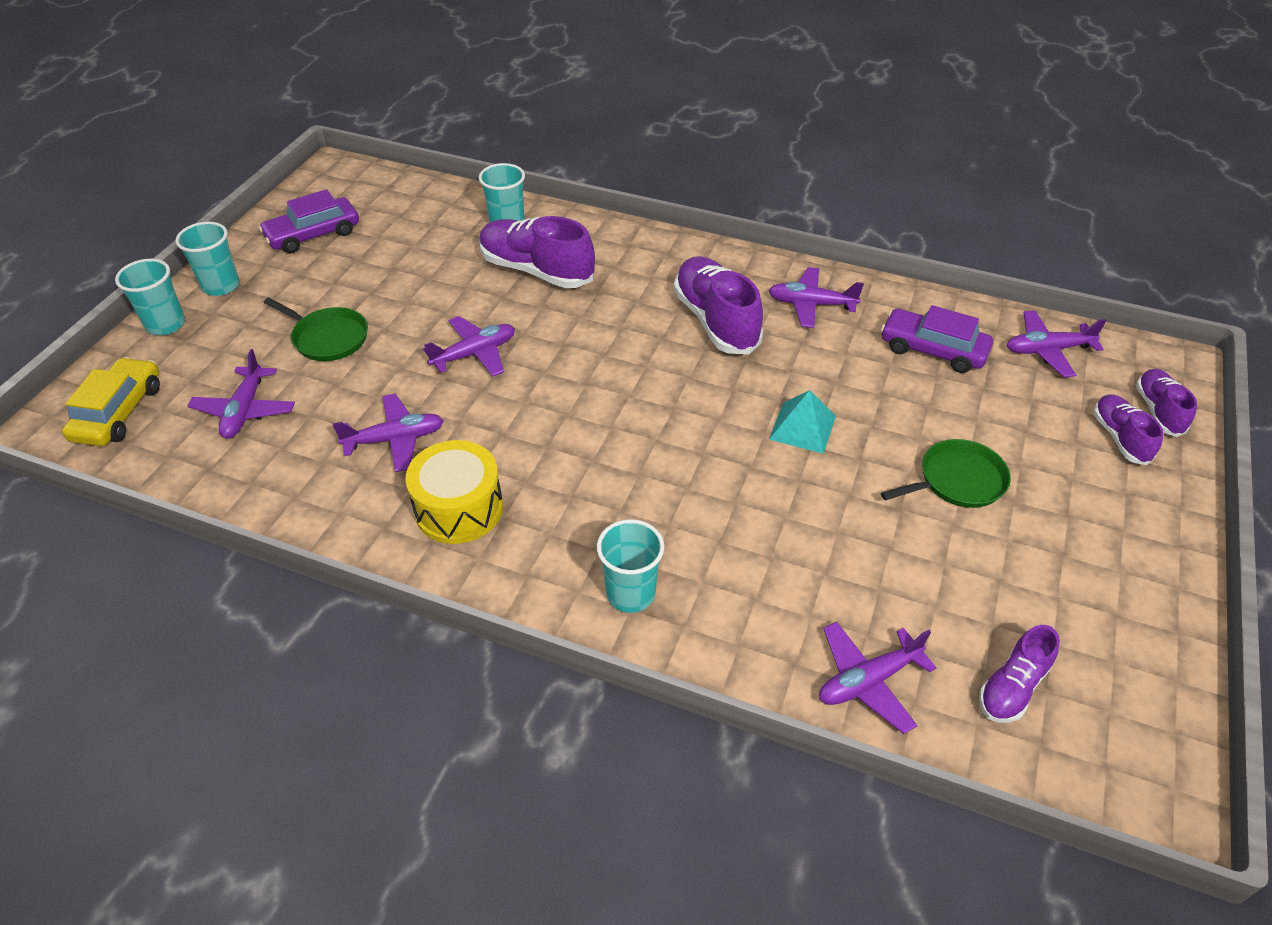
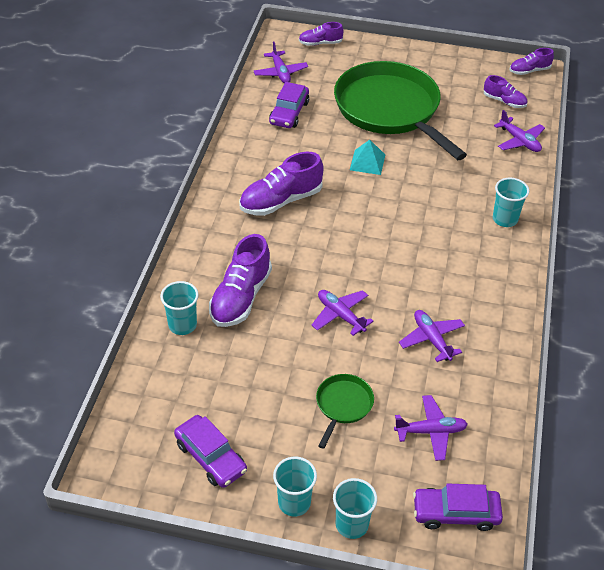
camera: 100 degrees left, 0 degrees up
(119, 412) = (456, 513): yellow car -> purple car
(459, 508) = (475, 296): yellow drum -> none
(811, 304) = (256, 160): purple plane -> none
(957, 480) = (389, 109): green pan -> green pan, size x2.41
(1120, 438) = (343, 57): purple shoe -> purple shoe (529, 71)

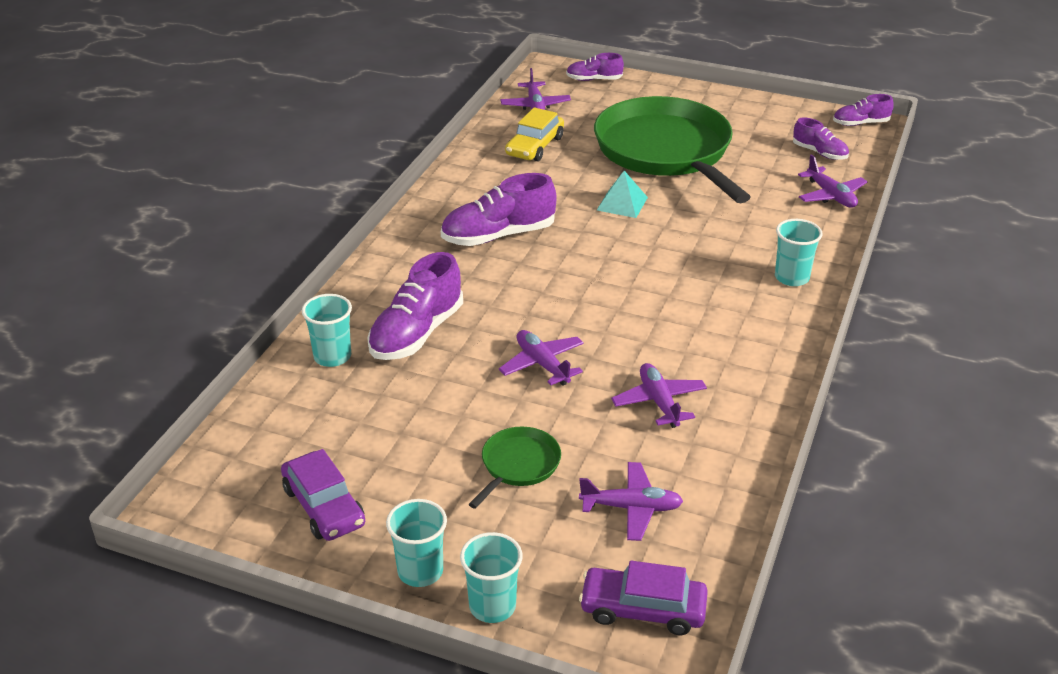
camera: 10 degrees right, 10 degrees down
(289, 113) = (535, 146): purple car -> yellow car

